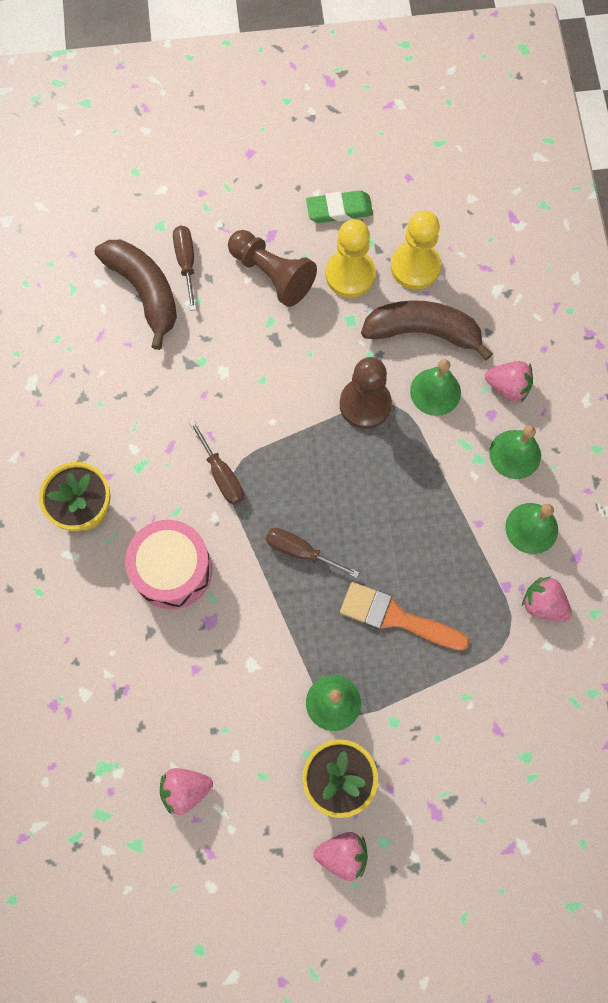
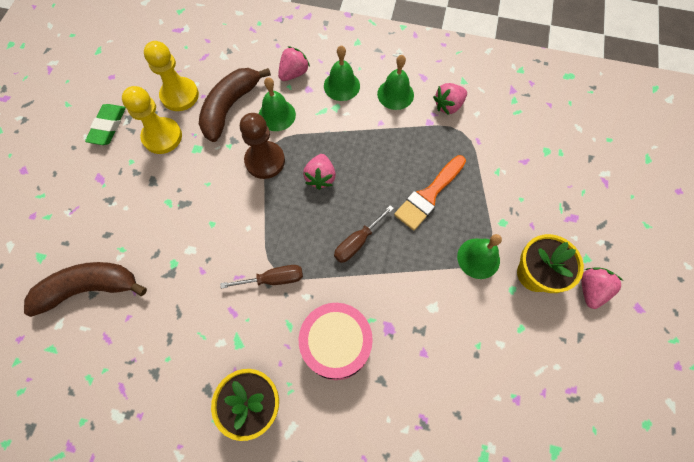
camera: 70 degrees left, 5 degrees down
(185, 789) = (518, 393): pink strawberry -> pink strawberry (320, 177)
(186, 263) = (84, 247): brown screwdriver -> none
(272, 274) = (131, 188): brown pawn -> none

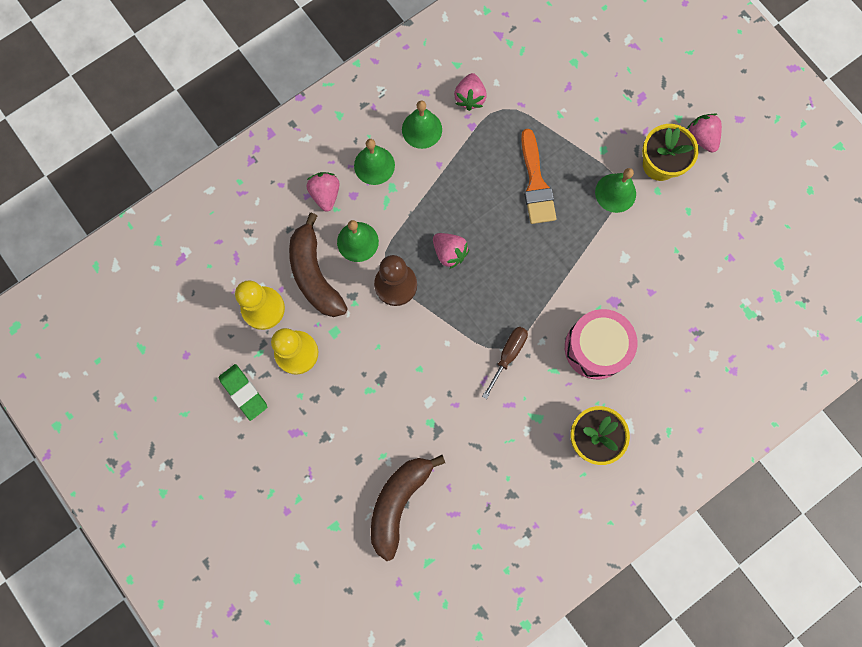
camera: 50 degrees left, 10 degrees up
(357, 242) = (529, 269): brown screwdriver -> none

